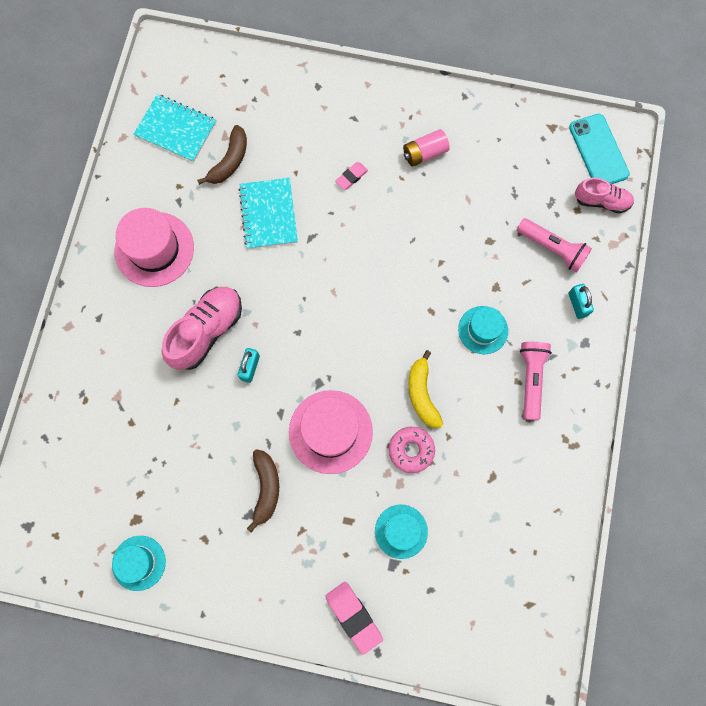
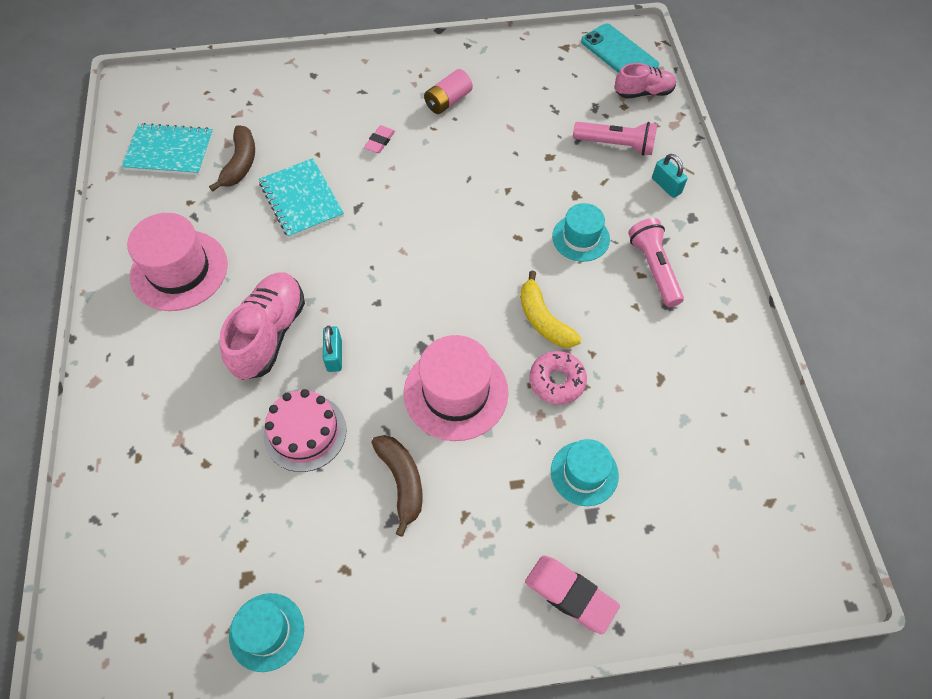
camera: 20 degrees left, 15 degrees down
(209, 424) = (305, 432): none -> pink cake

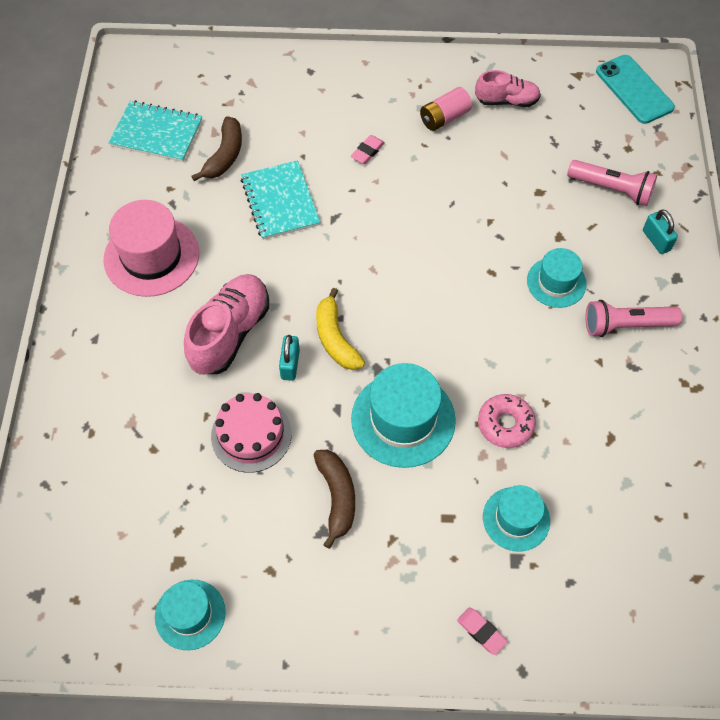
camera: 10 degrees right, 0 degrees up
(456, 392) = (403, 419): pink hat -> turquoise hat
(543, 320) = (503, 360): yellow banana -> yellow banana (335, 338)
(570, 595) = (481, 632): pink eraser -> pink eraser, size x0.58
(643, 92) = (652, 136): pink shoe -> pink shoe (506, 101)
(654, 268) = (626, 325): pink flashlight -> pink flashlight turned 90 degrees counterclockwise

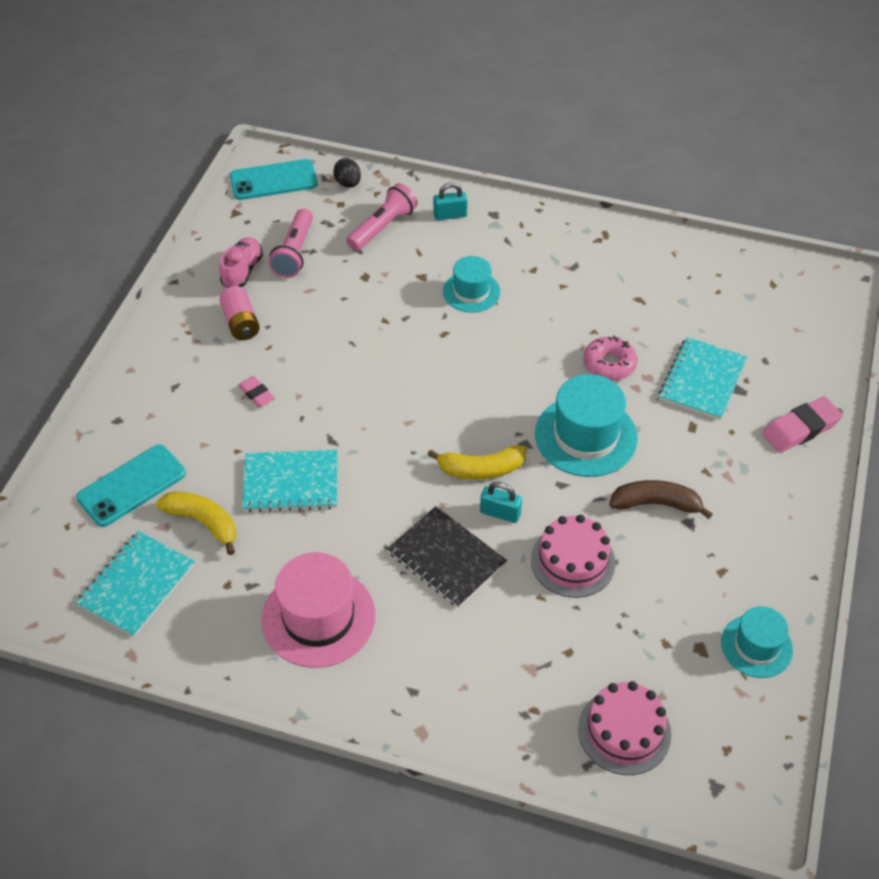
camera: 75 degrees left, 10 degrees down
(81, 509) = (624, 731): none -> pink cake
(225, 156) = (203, 522): brown banana -> yellow banana
(230, 333) = (446, 558): pink shoe -> black notebook
(248, 100) = (132, 486): none -> turquoise phone
(481, 632) = (800, 429): pink eraser -> pink eraser, size x1.71
(516, 519) = (702, 380): turquoise hat -> turquoise notebook
(626, 325) = (531, 259): pink flashlight -> pink flashlight (294, 253)
(659, 146) = (348, 183): none -> black egg

